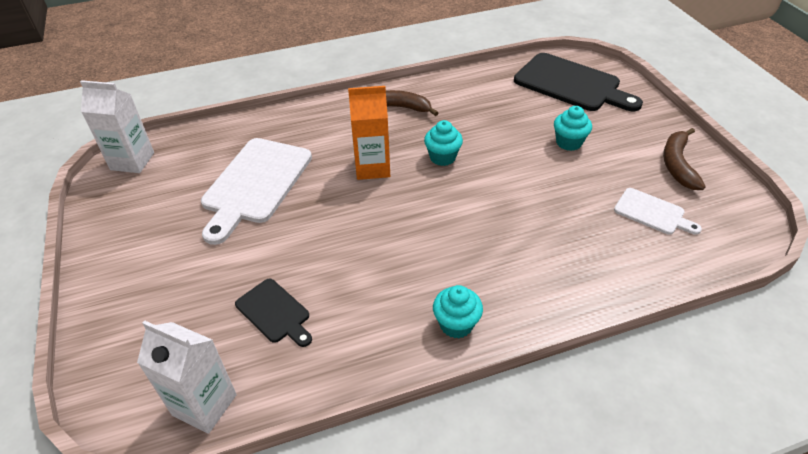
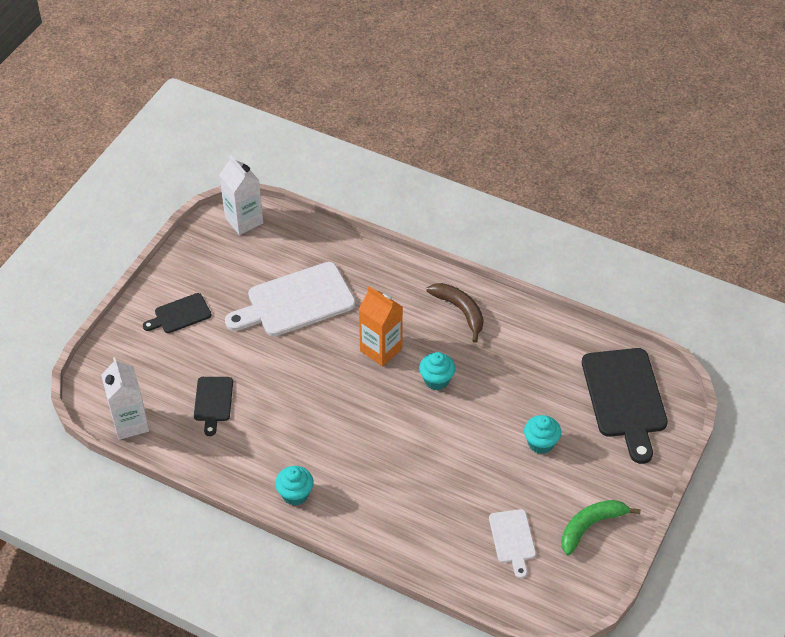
camera: 45 degrees right, 5 degrees up
(148, 267) = (180, 314): none -> black cutting board
(677, 164) = (590, 526): brown banana -> green banana

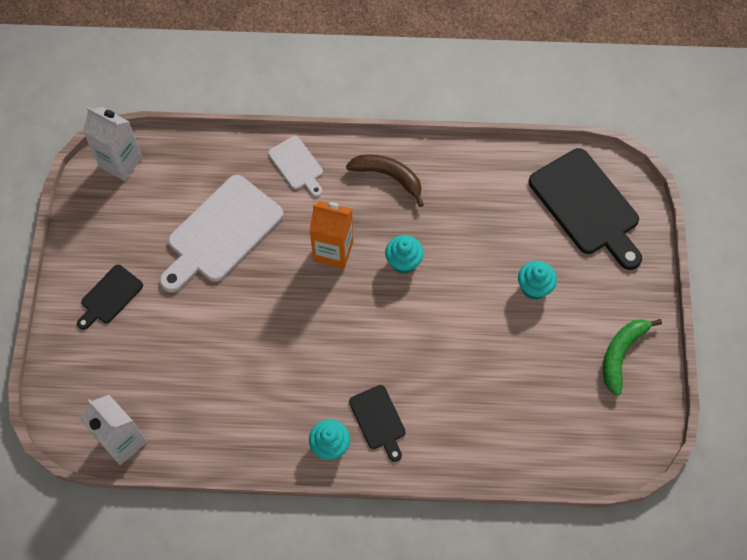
camera: 25 degrees left, 15 degrees up
(213, 402) = (195, 380): black cutting board -> black cutting board (378, 420)
(512, 539) = (558, 400): white cutting board -> white cutting board (297, 165)

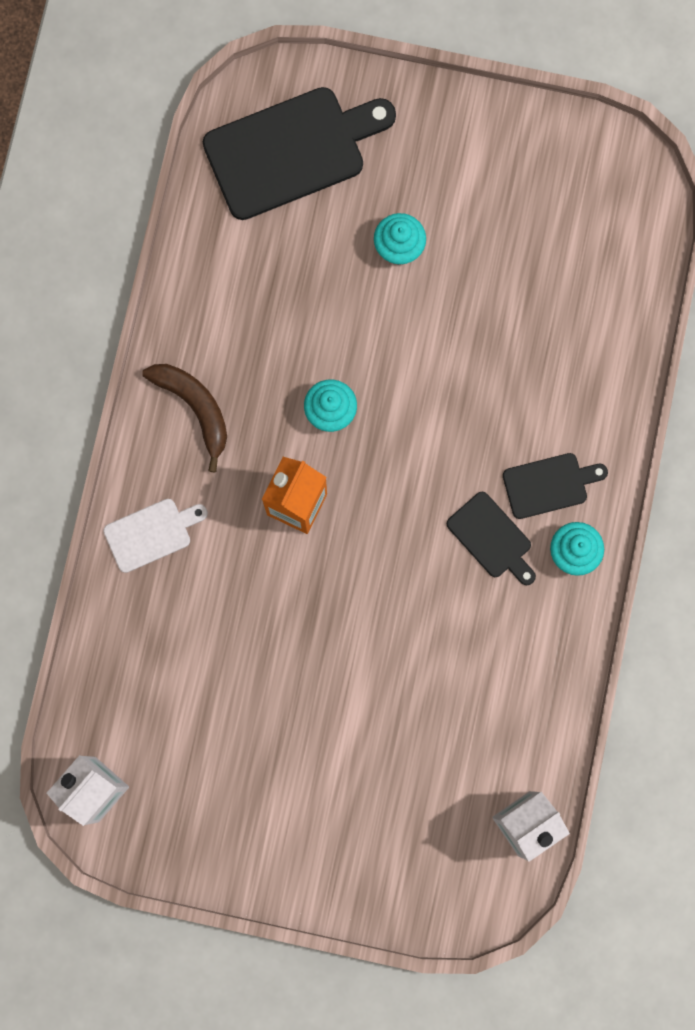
camera: 80 degrees left, 15 degrees up
(110, 296) = (310, 823): black cutting board -> black cutting board (491, 538)
(221, 233) = (240, 655): white cutting board -> none
(389, 176) = (195, 408): brown banana -> brown banana turned 105 degrees clockwise
(621, 354) = (511, 160): green banana -> none

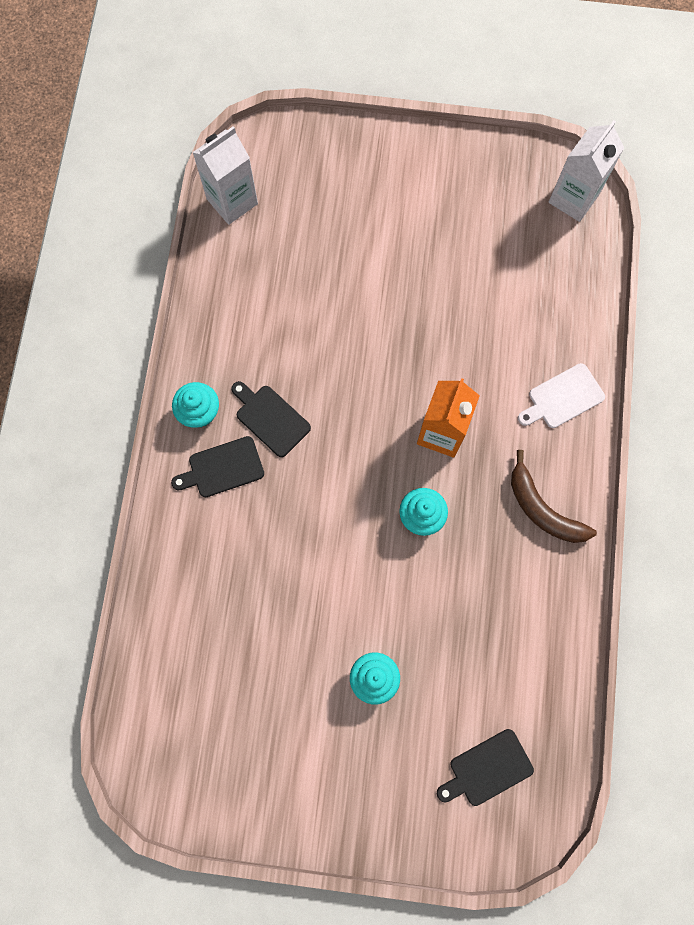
camera: 175 degrees right, 5 degrees down
(291, 151) = (487, 769): black cutting board -> black cutting board, size x0.52

